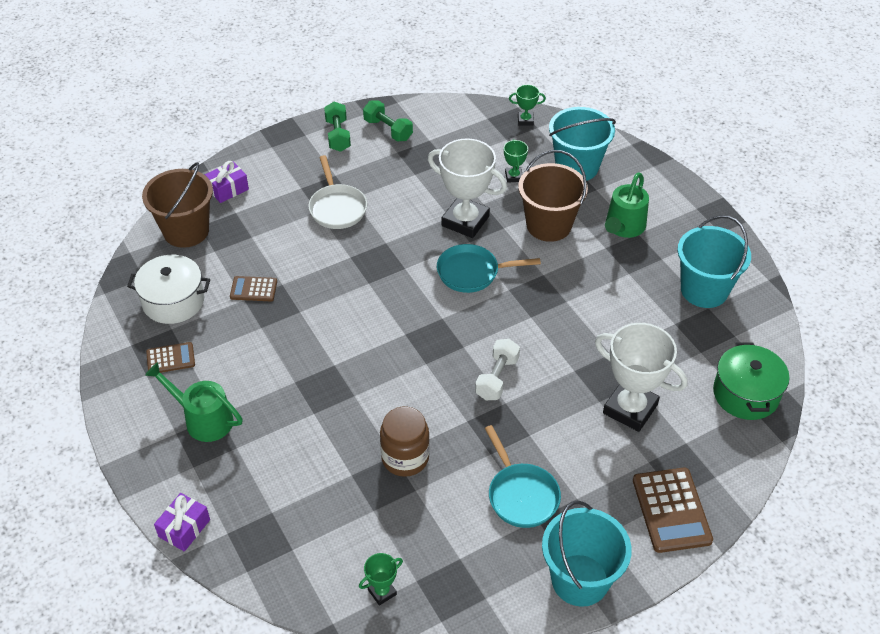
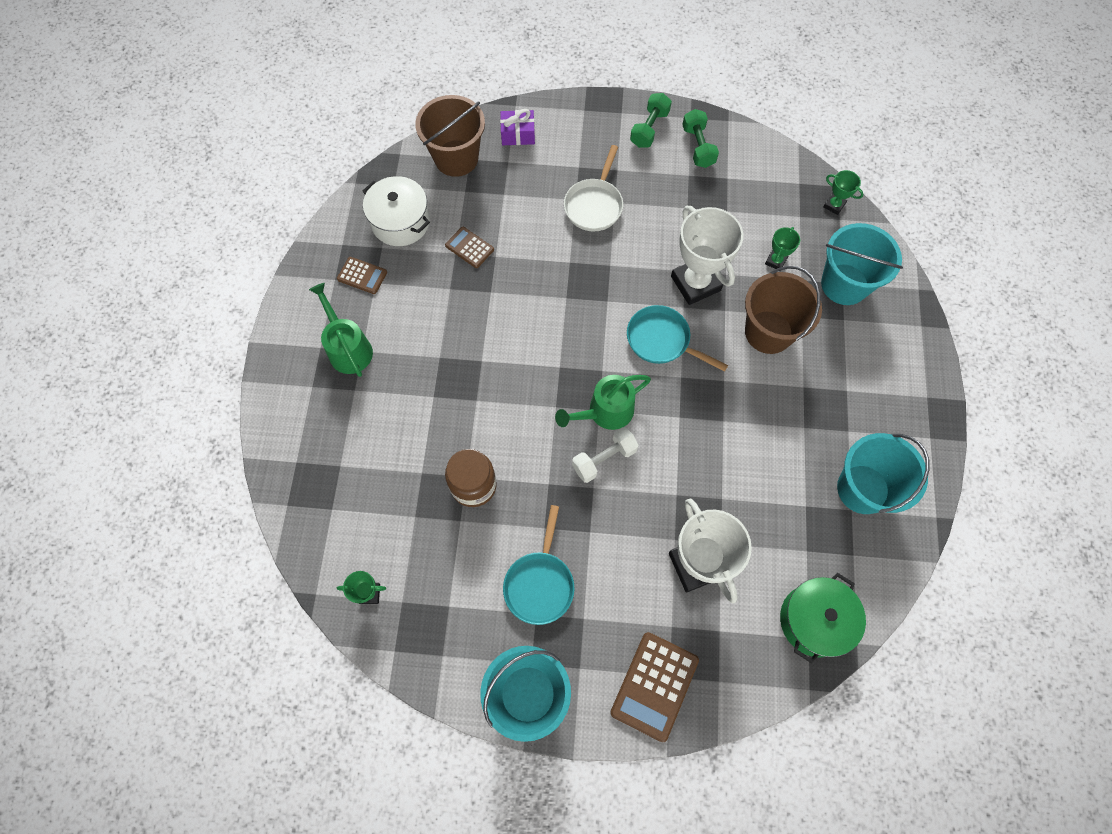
camera: 35 degrees right, 20 degrees up
(184, 528) = (269, 437): purple gift -> none
(623, 227) = (838, 376): green watering can -> green watering can (605, 412)

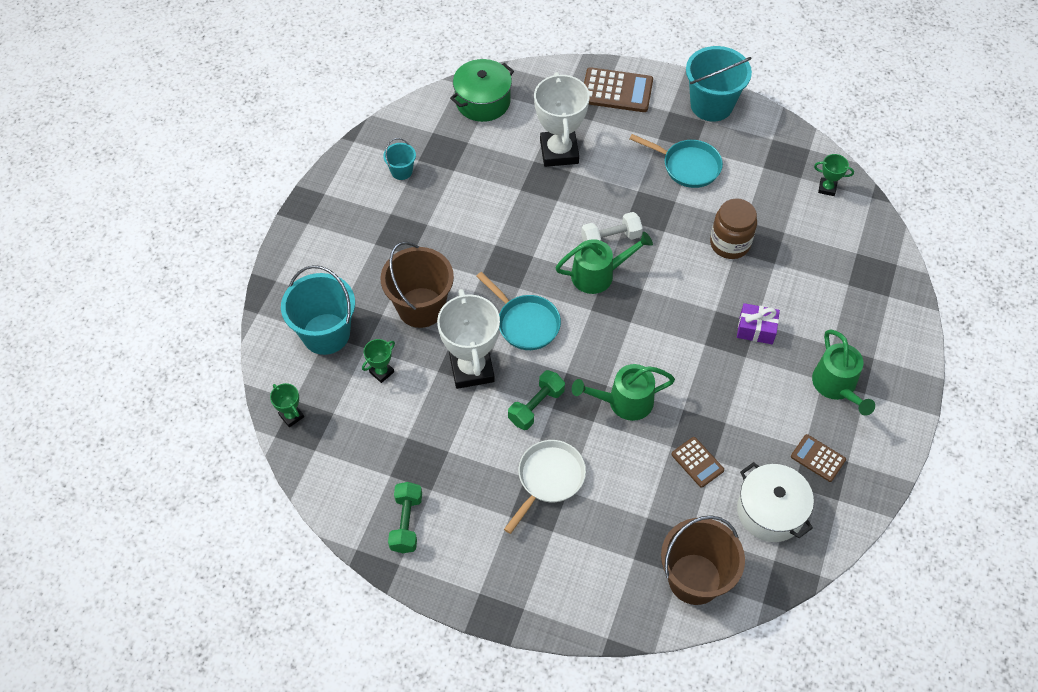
camera: 165 degrees left, 10 degrees down
(518, 134) = (613, 593): purple gift -> purple gift (756, 329)
(540, 583) = (687, 166): turquoise pan -> turquoise pan turned 90 degrees clockwise
(546, 286) = (624, 402): none -> green watering can
(649, 129) = (454, 561): green dumbbell -> green dumbbell (536, 406)
(654, 686) = (616, 91): brown calculator -> brown calculator turned 60 degrees clockwise
(862, 489) = (401, 171): turquoise bucket -> turquoise bucket, size x0.49

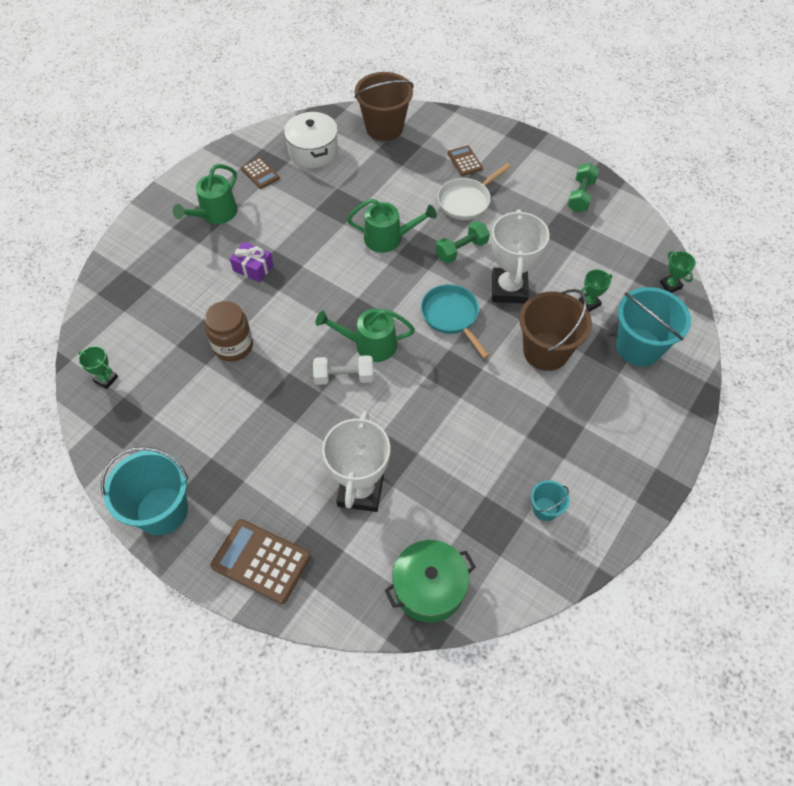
camera: 165 degrees left, 0 degrees up
(687, 166) = (230, 438): turquoise pan -> none
(697, 462) = (350, 189): brown calculator -> brown calculator (464, 161)
(836, 386) = (215, 214): green watering can -> green watering can turned 150 degrees counterclockwise

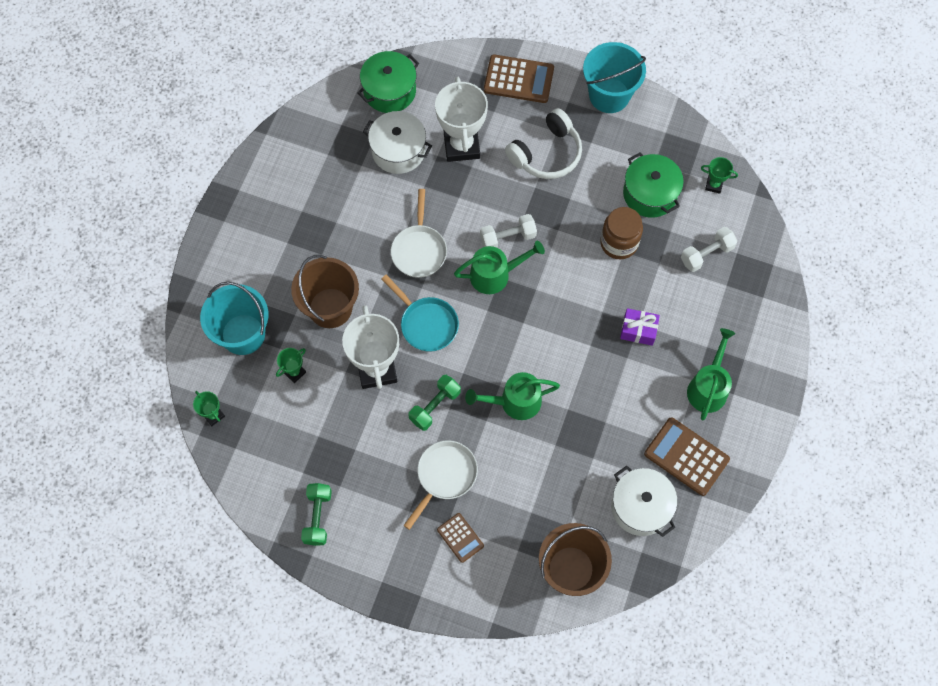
camera: 165 degrees right, 10 degrees up
(153, 316) = (706, 254): none -> white dumbbell
(176, 386) = (650, 194): none -> green pot
(260, 173) = (686, 456): brown calculator -> brown calculator, size x1.74
(266, 457) = (546, 154): none -> white headphones
(437, 503) = (398, 151): none -> white pot
(441, 386) = (419, 250): none -> white pan
(545, 509) = (312, 166): turquoise bucket -> none

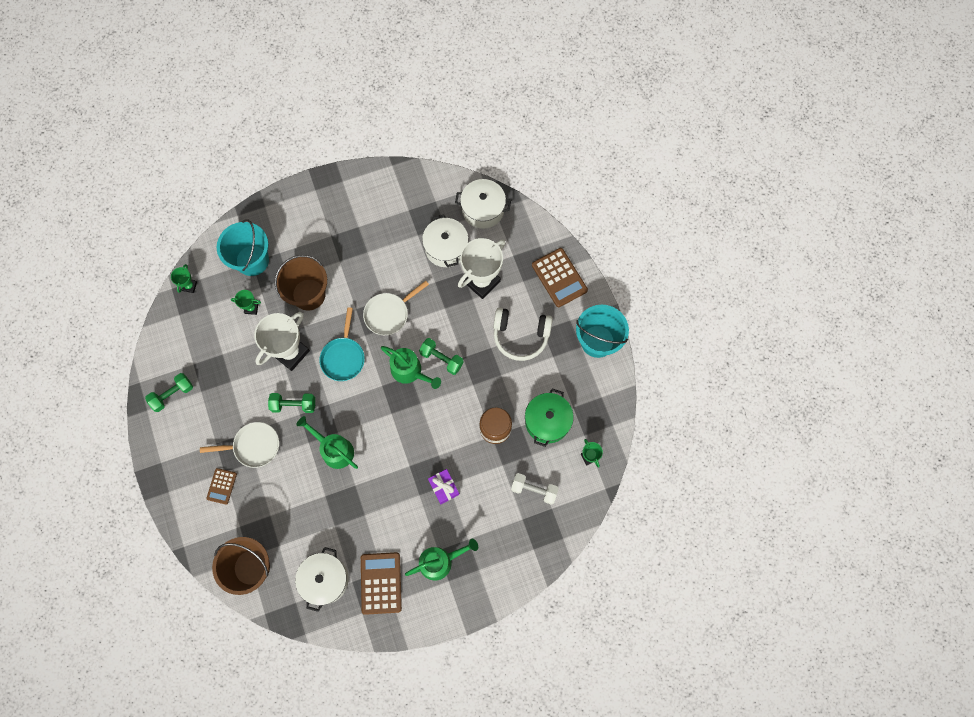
camera: 50 degrees right, 5 degrees up
(389, 91) = (483, 209): green pot -> white pot
(507, 237) = (441, 359): white dumbbell -> green dumbbell

